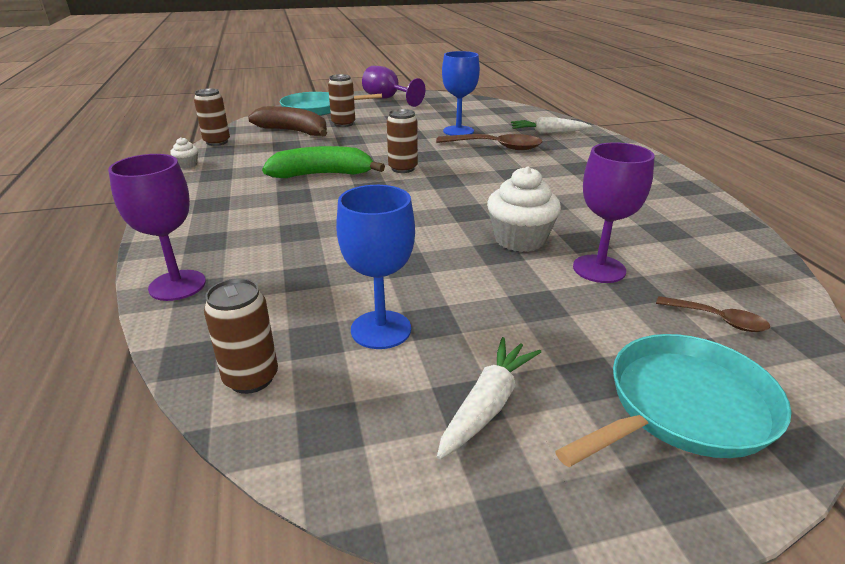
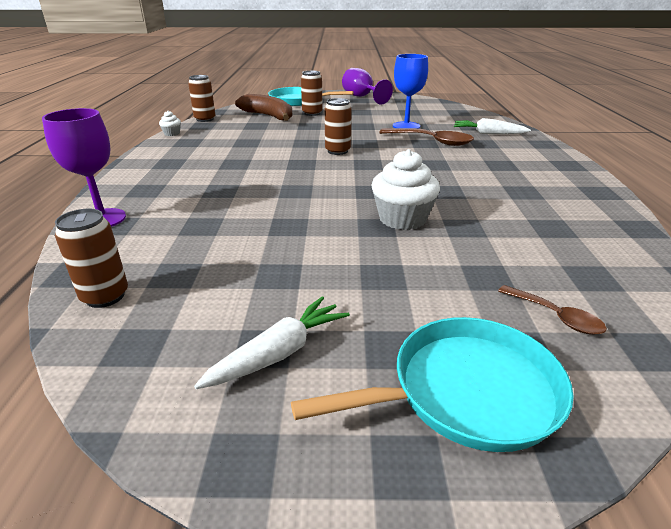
camera: 15 degrees right, 0 degrees up
(322, 174) = (268, 150): green banana -> none
(381, 329) = (231, 275): blue goblet -> none
(599, 269) = (461, 253): purple goblet -> none

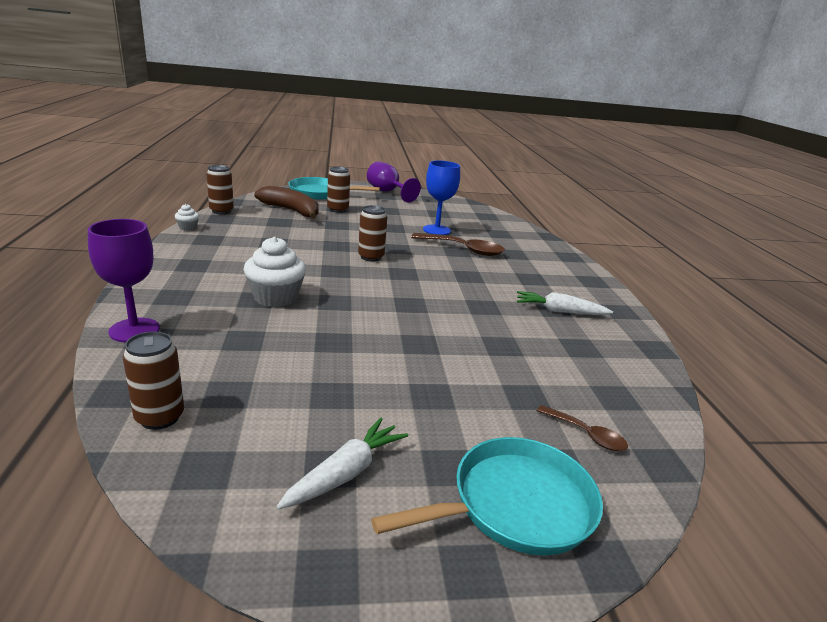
camera: 10 degrees left, 5 degrees down
(402, 219) = (443, 335): white cupcake -> white cupcake (275, 297)
(488, 133) = (517, 243): white carrot -> white carrot (560, 311)

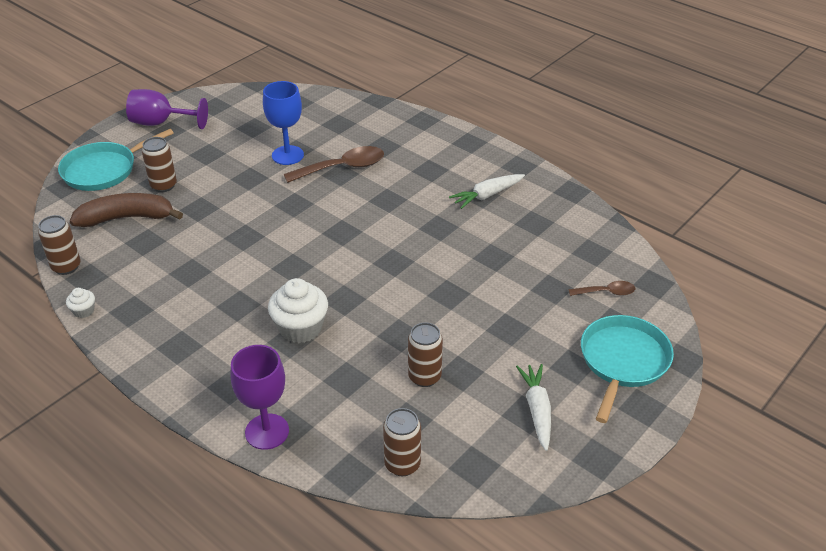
camera: 40 degrees left, 15 degrees up
(371, 257) = (292, 231): brown can -> brown can (424, 377)

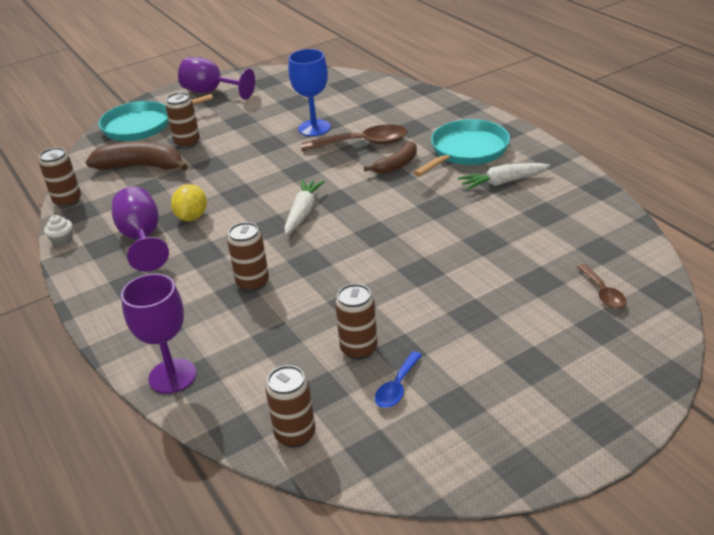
camera: 20 degrees right, 5 degrees down
(168, 298) = (142, 239): none -> purple goblet
(208, 268) = (192, 217): none -> yellow lemon
(300, 328) = (253, 283): white cupcake -> brown can
(384, 188) = (397, 165): none -> brown banana
(471, 406) = (397, 387): none -> blue spoon
(537, 410) = (471, 405): white carrot -> white carrot (303, 212)
(606, 292) = (603, 293): brown spoon -> brown spoon turned 60 degrees clockwise
(623, 361) = (596, 368): turquoise pan -> turquoise pan (467, 150)

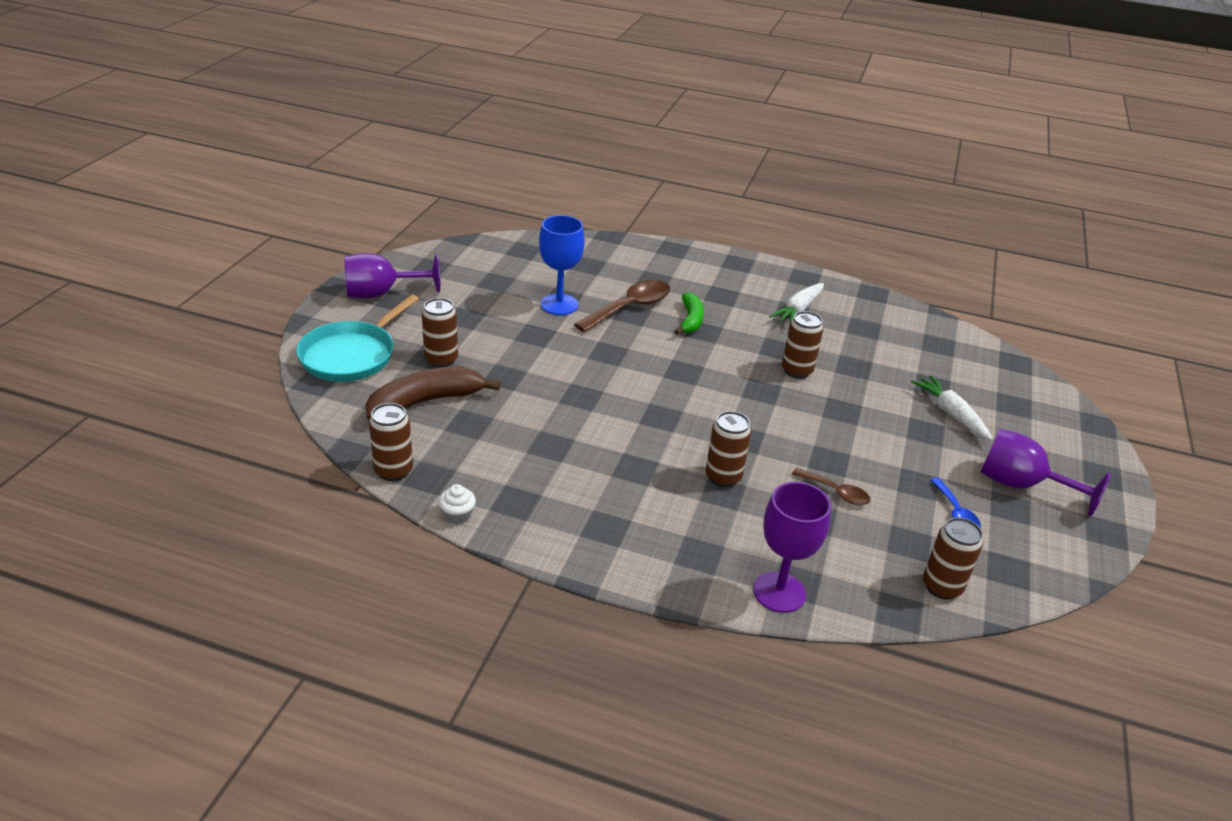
camera: 45 degrees left, 0 degrees up
(142, 239) = (549, 478): purple goblet -> purple goblet (1021, 485)
(192, 217) = (568, 436): yellow lemon -> none
(303, 212) = (671, 393): white carrot -> white carrot (951, 414)
(359, 349) = (889, 496): brown can -> brown can (797, 371)
(397, 165) = (690, 320): brown banana -> green banana
(467, 150) = (731, 289): turquoise pan -> none
(603, 293) = (983, 378): brown spoon -> brown spoon (836, 492)

